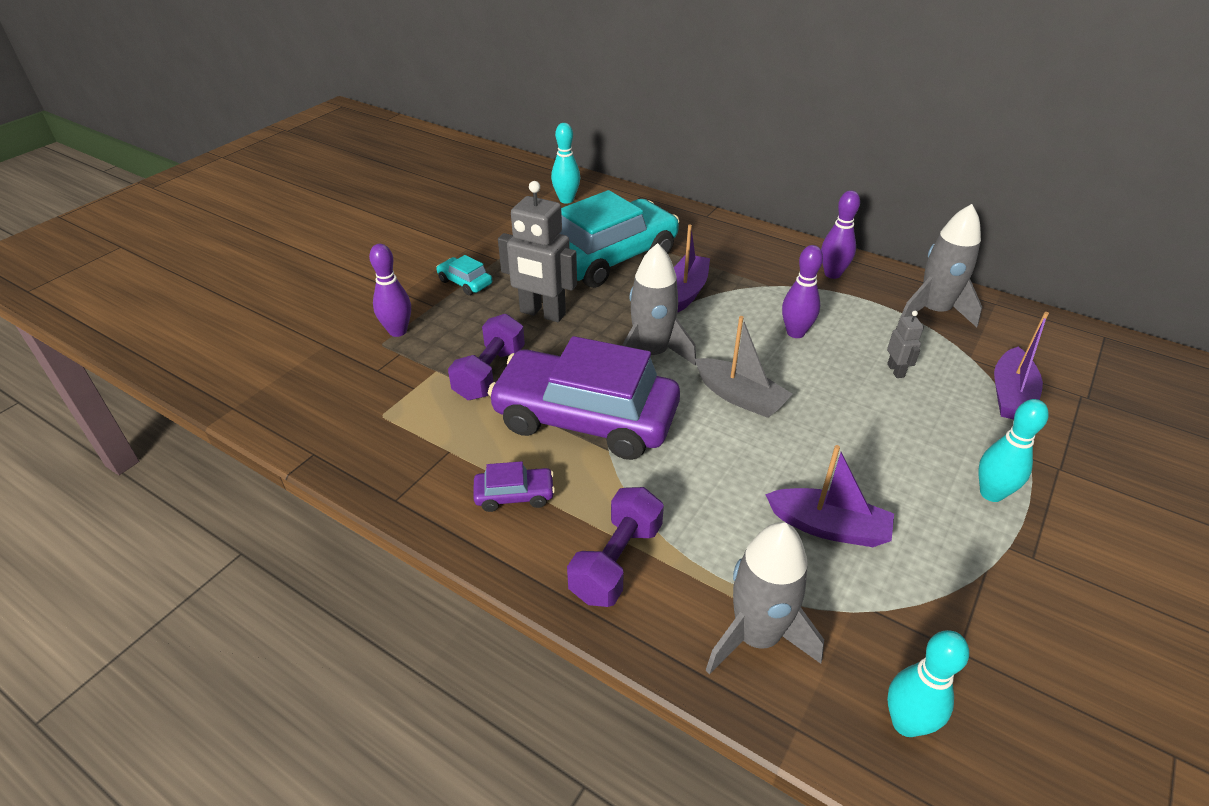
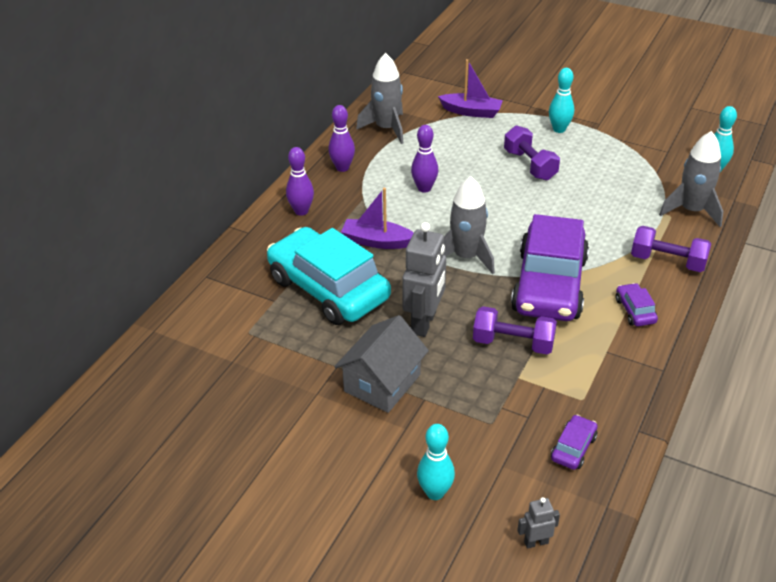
camera: 95 degrees left, 0 degrees up
(318, 396) = (573, 448): none -> purple car
(398, 331) = (470, 416): purple bowling pin -> purple bowling pin (301, 211)
(465, 282) = (382, 383): turquoise car -> grey house
(566, 200) = (212, 329): turquoise bowling pin -> turquoise bowling pin (435, 492)
(740, 397) = (504, 214): grey boat -> none
(828, 527) = (607, 184): purple boat -> none
(869, 440) = (530, 165): none -> purple dumbbell
(896, 370) = (458, 150): grey robot -> grey robot (536, 542)

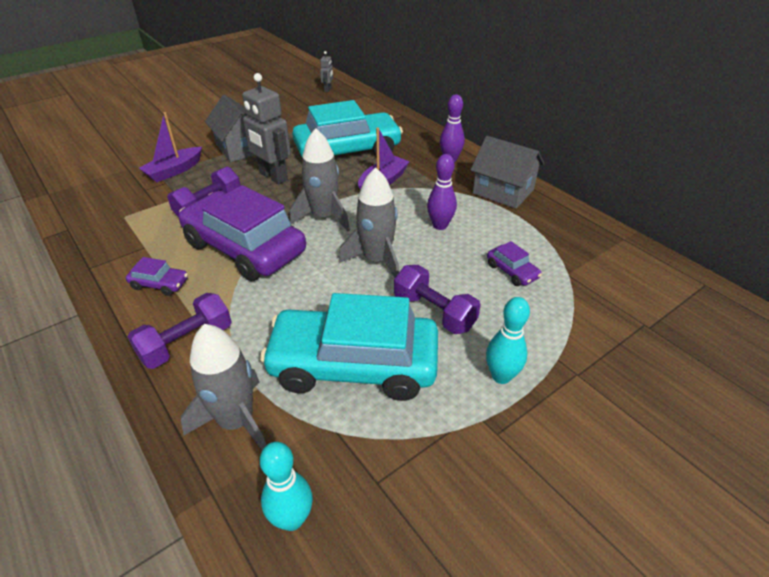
camera: 115 degrees right, 0 degrees up
(342, 168) = (503, 191): purple bowling pin -> grey house
(386, 128) = (564, 234): grey rocket -> grey rocket (376, 260)
(435, 492) = (145, 144): turquoise bowling pin -> none
(471, 112) = (580, 308): purple boat -> purple boat (174, 171)
(530, 165) = (434, 312): purple dumbbell -> purple dumbbell turned 45 degrees clockwise
(536, 542) = (71, 162): grey robot -> grey robot (328, 90)
(573, 448) = (98, 197): purple car -> purple car (512, 271)
(607, 183) = (353, 365): none -> turquoise car

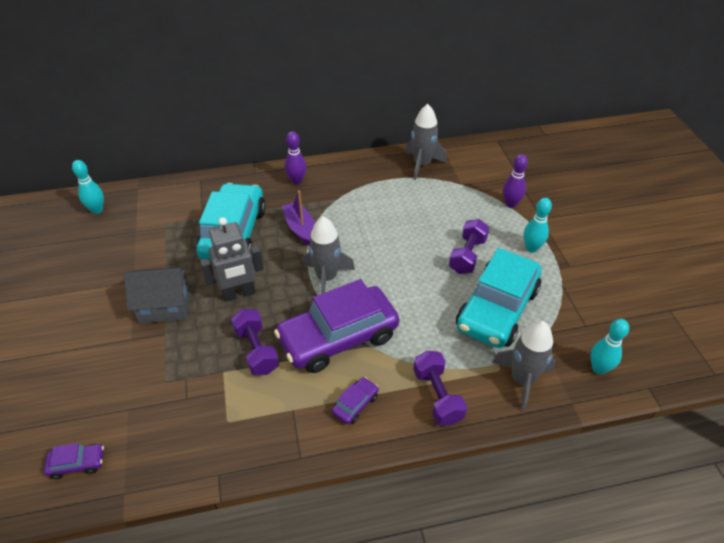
camera: 65 degrees left, 5 degrees up
(174, 171) = (167, 367): purple boat -> none
(328, 90) = (97, 210): grey robot -> turquoise bowling pin
(376, 260) = (400, 265): grey rocket -> grey rocket (422, 164)
(434, 312) = (467, 255): purple dumbbell -> purple dumbbell turned 45 degrees counterclockwise
(440, 225) = (379, 219): purple bowling pin -> purple bowling pin (510, 204)
(503, 191) = (359, 173): grey house -> none
(512, 271) = (447, 206): purple car -> purple car (77, 464)

